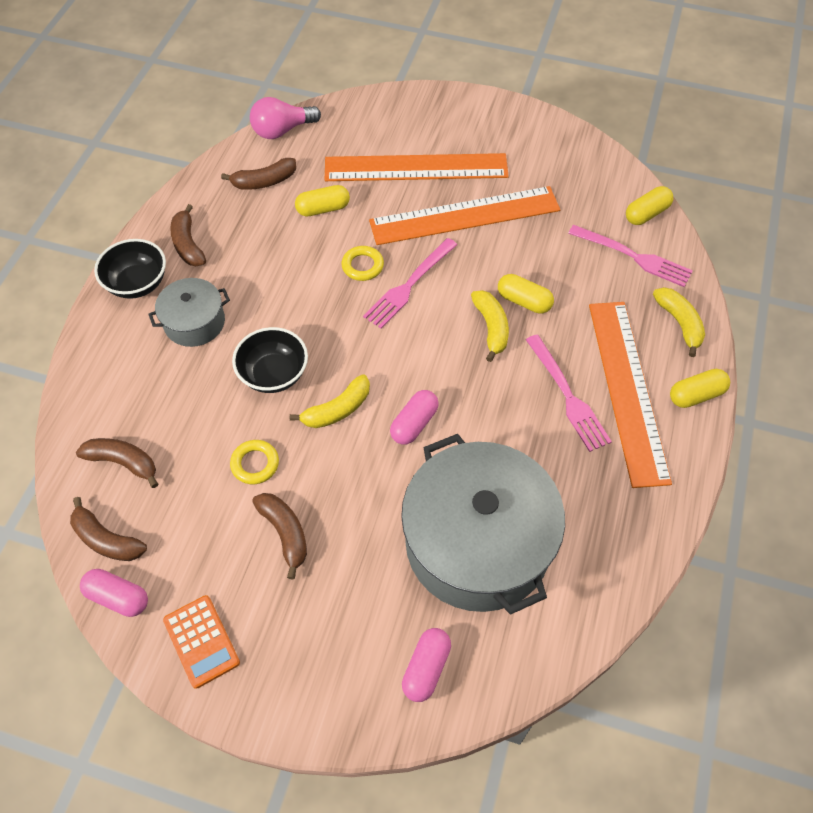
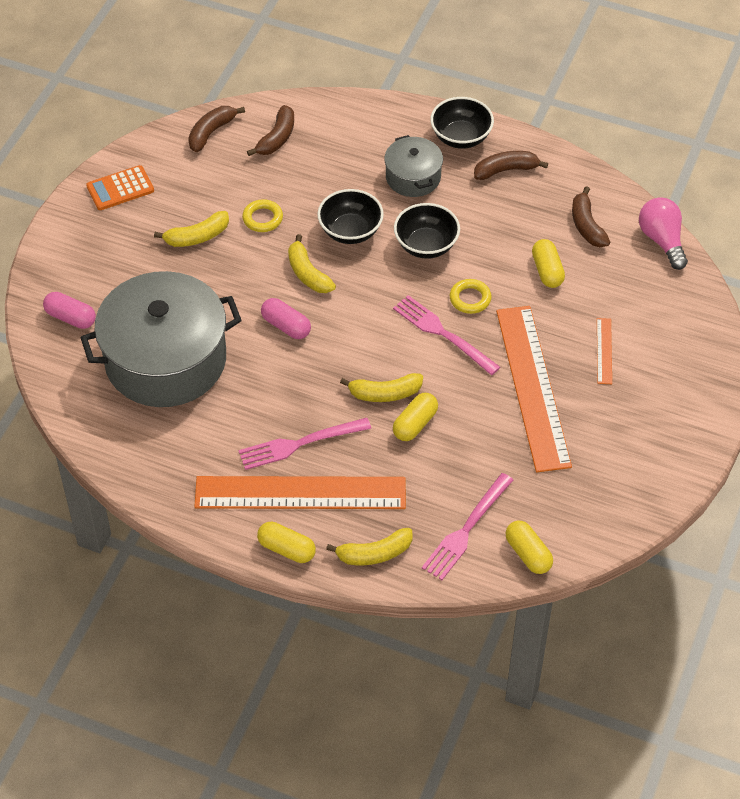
camera: 95 degrees right, 5 degrees down
(118, 597) = (163, 141): pink capsule -> none
(285, 533) = (197, 237): brown banana -> yellow banana
(293, 305) = (426, 245): none -> black bowl
(416, 168) = (604, 351): orange ruler -> orange ruler, size x0.41
(696, 395) = (286, 549): yellow capsule -> yellow capsule turned 45 degrees counterclockwise

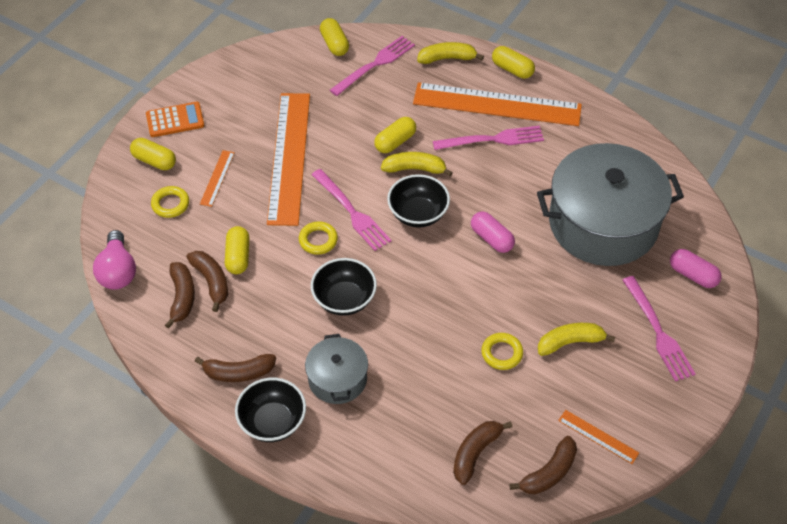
camera: 170 degrees left, 0 degrees up
(110, 257) = (658, 332): none -> pink fork
(120, 188) = (651, 412): orange calculator -> orange calculator (175, 120)
(169, 164) = (598, 436): none -> orange ruler
(307, 273) = (464, 287): yellow banana -> none
(350, 231) = (415, 326): black bowl -> black bowl (418, 214)
(564, 243) = (212, 282): none -> brown banana
(642, 314) = (170, 204): none -> yellow ring
(683, 360) = (154, 161): none -> yellow capsule

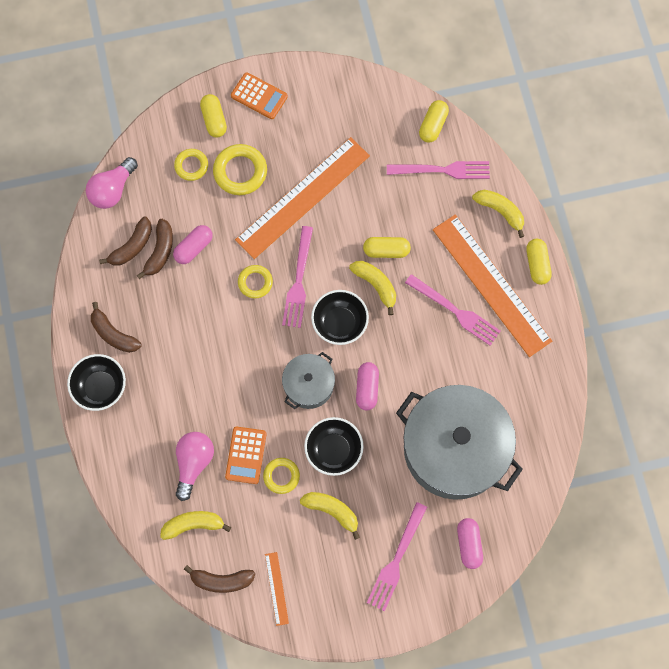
camera: 45 degrees right, 20 degrees up
(217, 178) = (240, 172): orange ruler -> yellow ring
(238, 257) = (194, 248): yellow capsule -> pink capsule
(337, 379) = (165, 395): grey pot -> grey pot (309, 385)
(344, 299) = (226, 343): black bowl -> black bowl (333, 450)
(421, 407) = (193, 463): none -> pink light bulb
(456, 364) = (246, 455): none -> orange calculator
(475, 453) = (193, 524): brown banana -> yellow banana

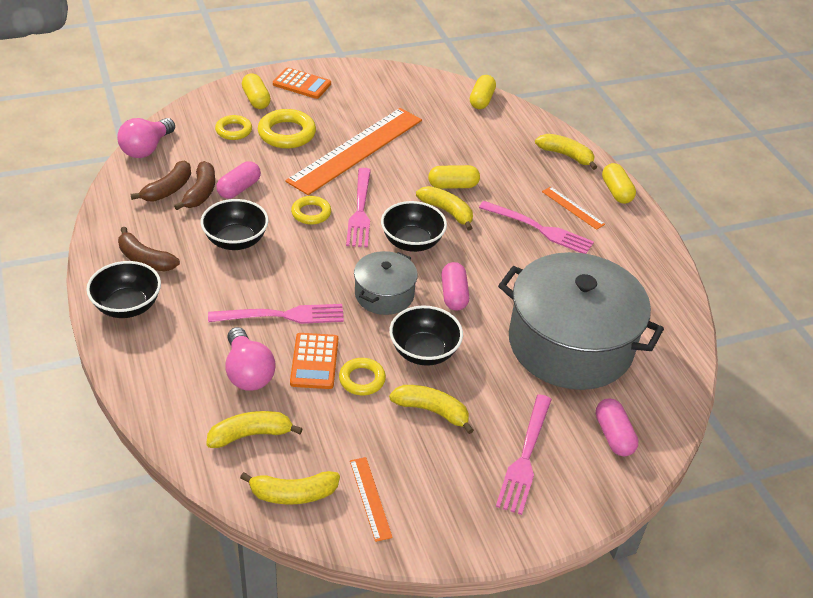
camera: 10 degrees left, 30 degrees down
(189, 315) = (236, 241): none -> black bowl
(193, 463) = (248, 372): pink light bulb -> pink light bulb turned 150 degrees clockwise
(221, 581) = (293, 494): brown banana -> yellow banana
(443, 170) = (499, 129): pink fork -> pink fork (283, 315)
(491, 285) = (573, 208): orange ruler -> orange ruler, size x0.41

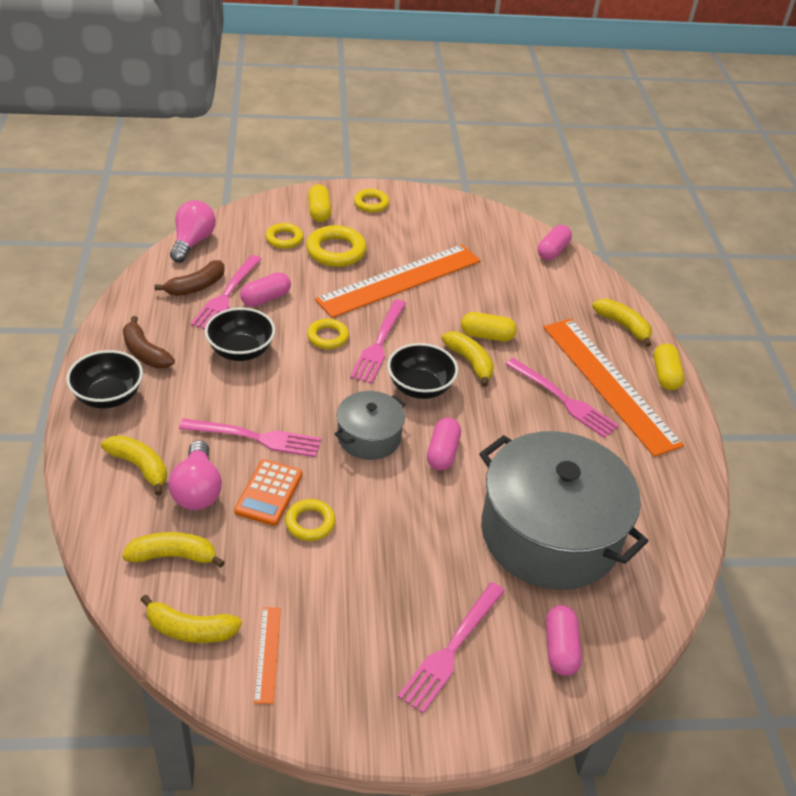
camera: 15 degrees right, 0 degrees up
(147, 148) = (192, 242): pink light bulb -> pink light bulb turned 150 degrees clockwise
(200, 192) = (226, 295): brown banana -> pink fork
(302, 84) = (371, 204): orange calculator -> yellow ring
(424, 352) = (386, 507): black bowl -> none
(432, 411) = (370, 574): yellow banana -> yellow banana (140, 467)
(481, 100) = (552, 251): yellow capsule -> pink capsule
(573, 208) = (609, 384): orange ruler -> orange ruler, size x2.42

